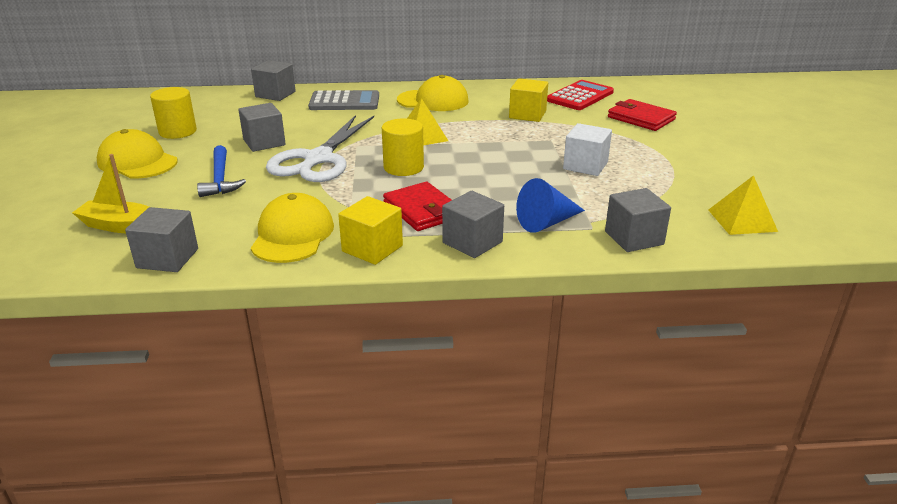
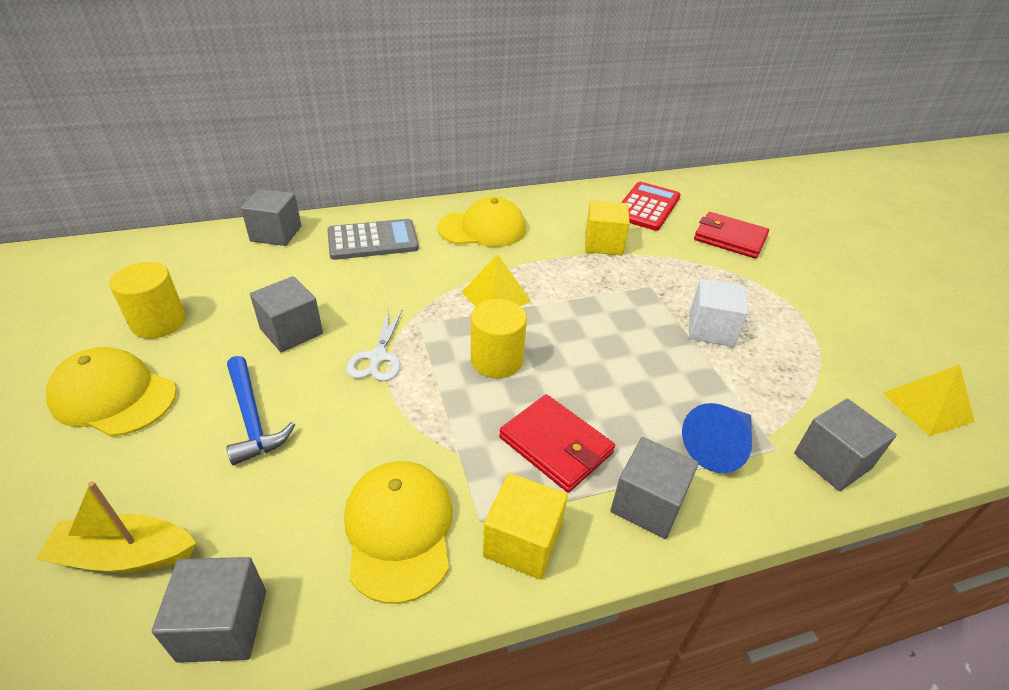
camera: 15 degrees left, 10 degrees up
(318, 159) = (378, 357): white scissors -> white scissors, size x0.49

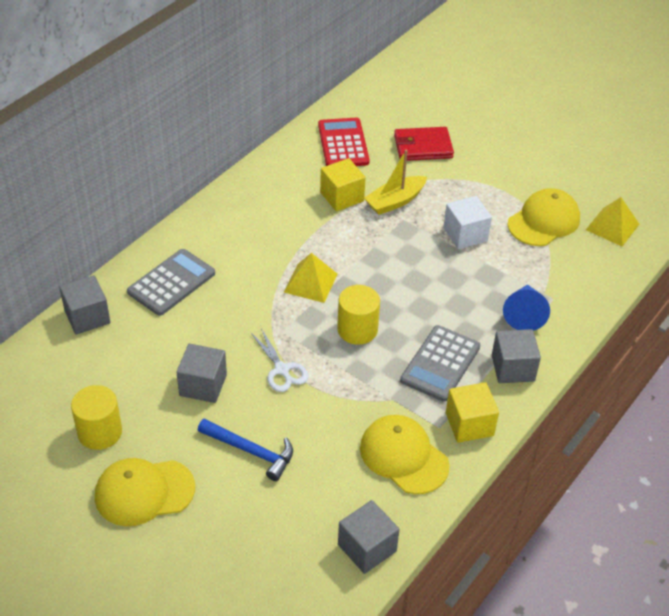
camera: 35 degrees left, 5 degrees up
(125, 555) = (277, 555): yellow boat -> yellow boat (395, 201)
(482, 229) = (242, 228): yellow cap -> yellow cap (544, 221)
(556, 445) = (440, 364): red wallet -> grey calculator
(832, 461) = (584, 290): grey cube -> none

